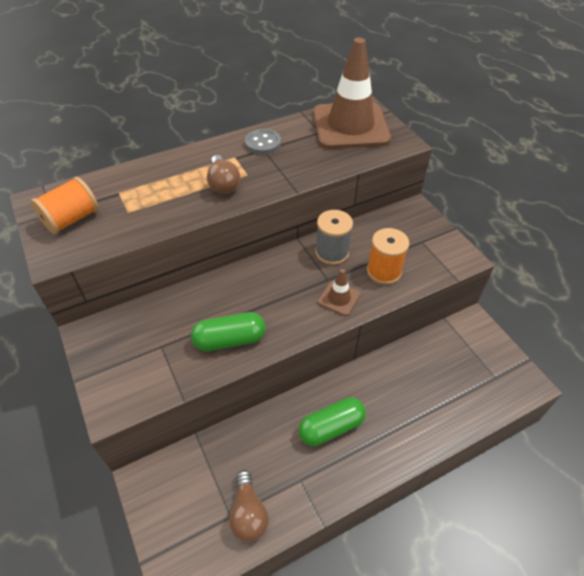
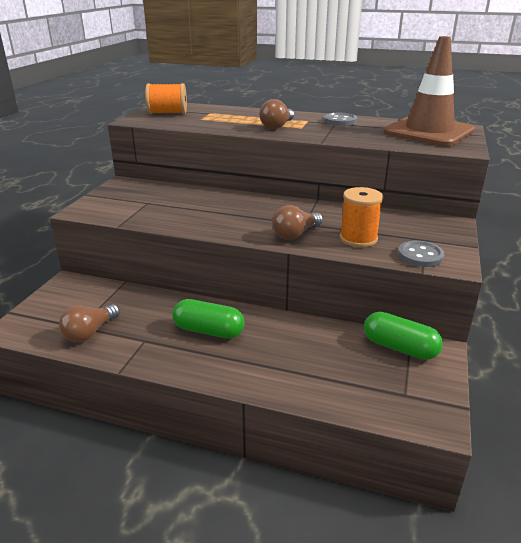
camera: 45 degrees right, 20 degrees down
(230, 340) = (188, 217): green capsule -> green capsule (399, 348)
(332, 252) = (331, 214): grey spool -> none
(339, 298) = (295, 234): brown traffic cone -> brown light bulb
(439, 263) = (420, 256): none -> grey button

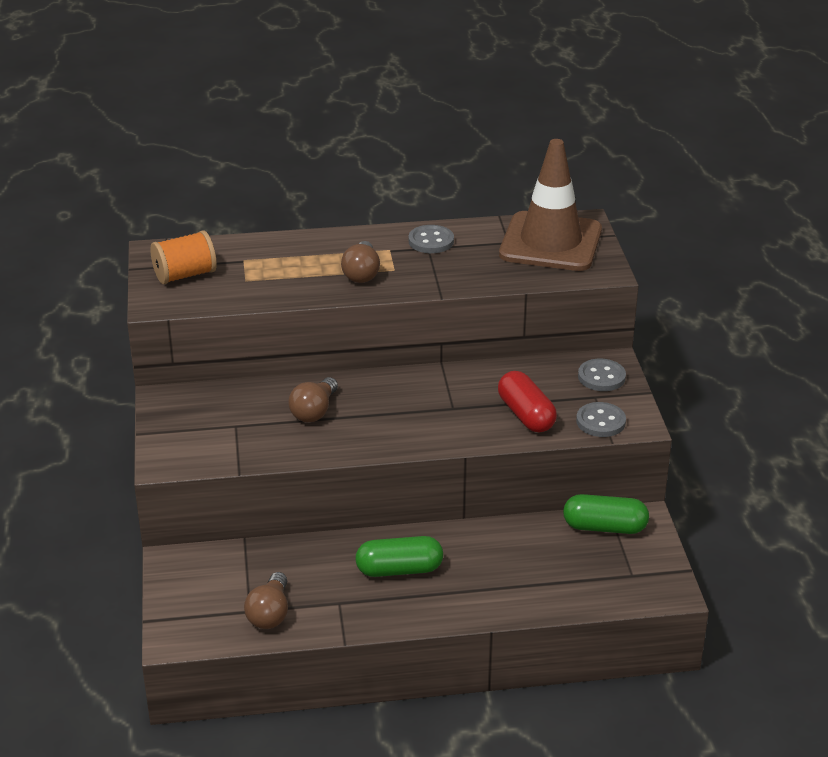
camera: 25 degrees left, 5 degrees up
(295, 234) = (455, 428): brown light bulb -> brown light bulb (314, 411)
(358, 239) = (526, 415): orange spool -> red capsule
(438, 229) = (601, 377): none -> grey button

